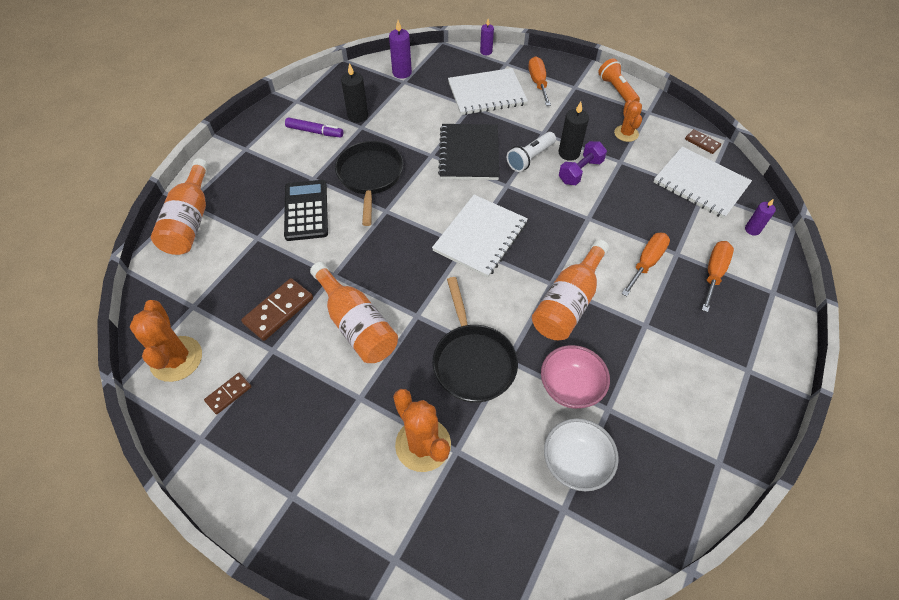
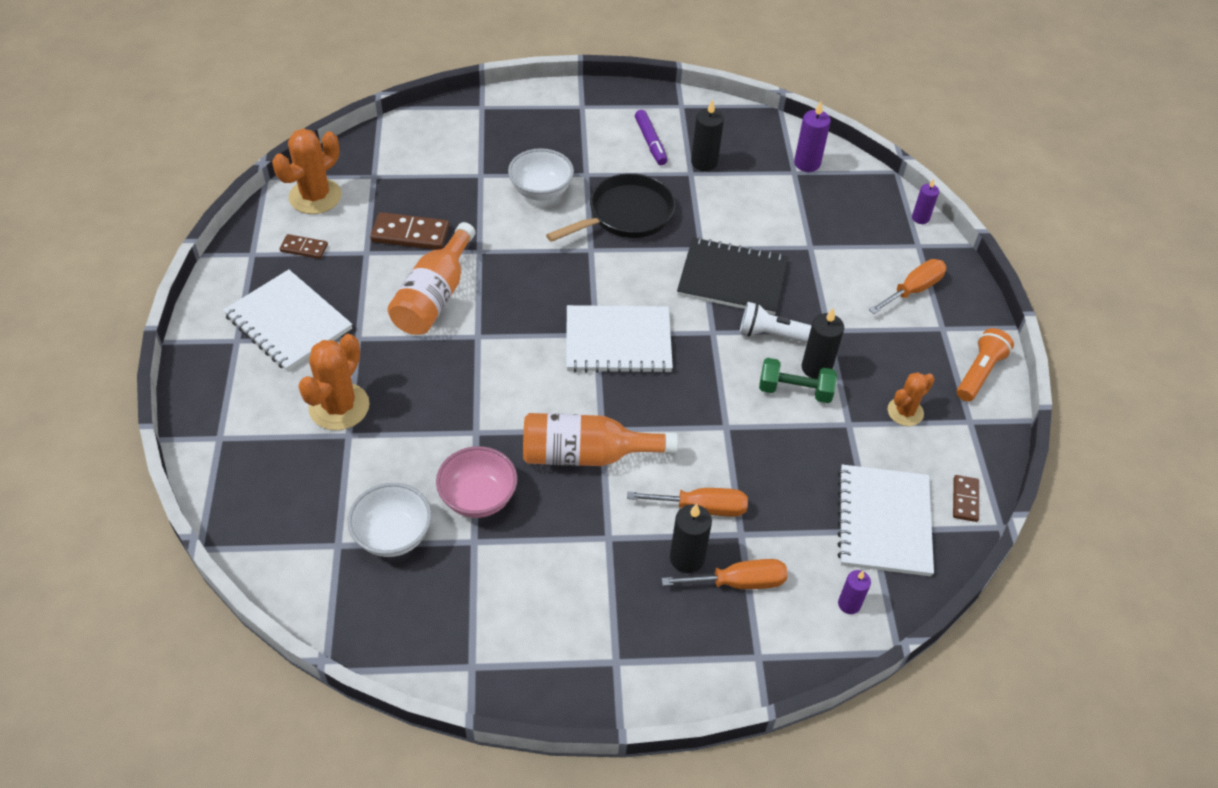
camera: 55 degrees right, 5 degrees down
(190, 221) = (463, 121): orange bottle -> none
(306, 210) = (541, 191): black calculator -> white bowl
(469, 153) = (732, 278): black notebook -> black notebook turned 45 degrees clockwise
(472, 361) = (454, 404): black pan -> none
(487, 94) = (845, 251): white notebook -> white notebook (288, 322)
(580, 171) = (795, 391): purple dumbbell -> green dumbbell
(683, 290) = (687, 558): none -> black candle

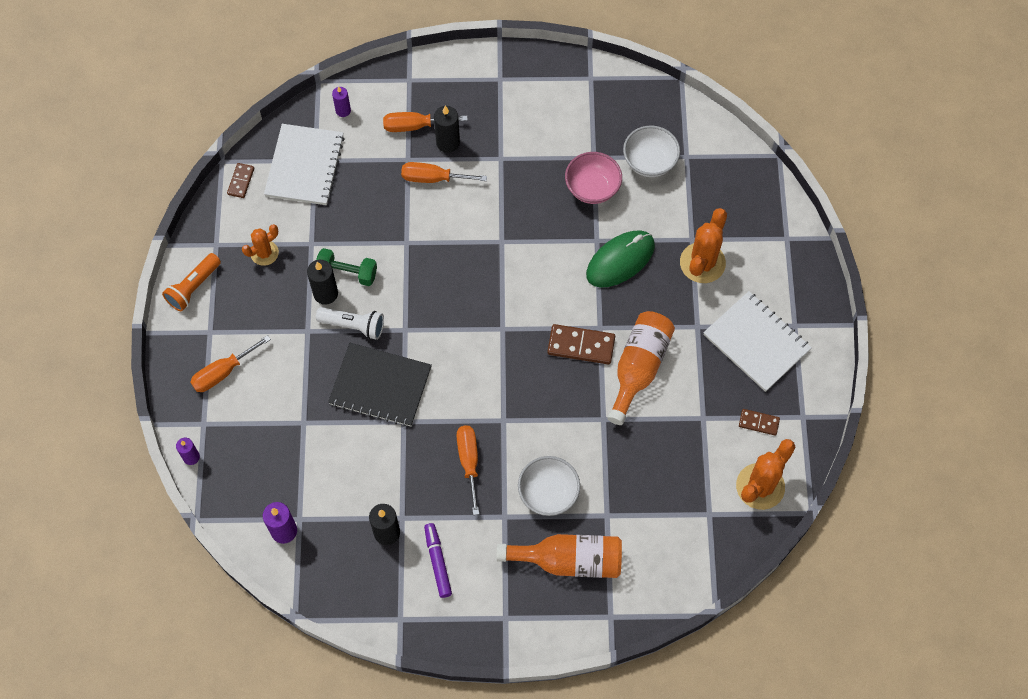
camera: 175 degrees left, 15 degrees up
(410, 234) = (666, 439): brown domino -> brown domino (581, 346)
(446, 408) = (620, 260): none -> green mouse
(586, 455) = (514, 220): orange bottle -> orange bottle (568, 560)
(618, 341) = (484, 321): white notebook -> none
(626, 215) = (469, 462): black pan -> orange screwdriver

